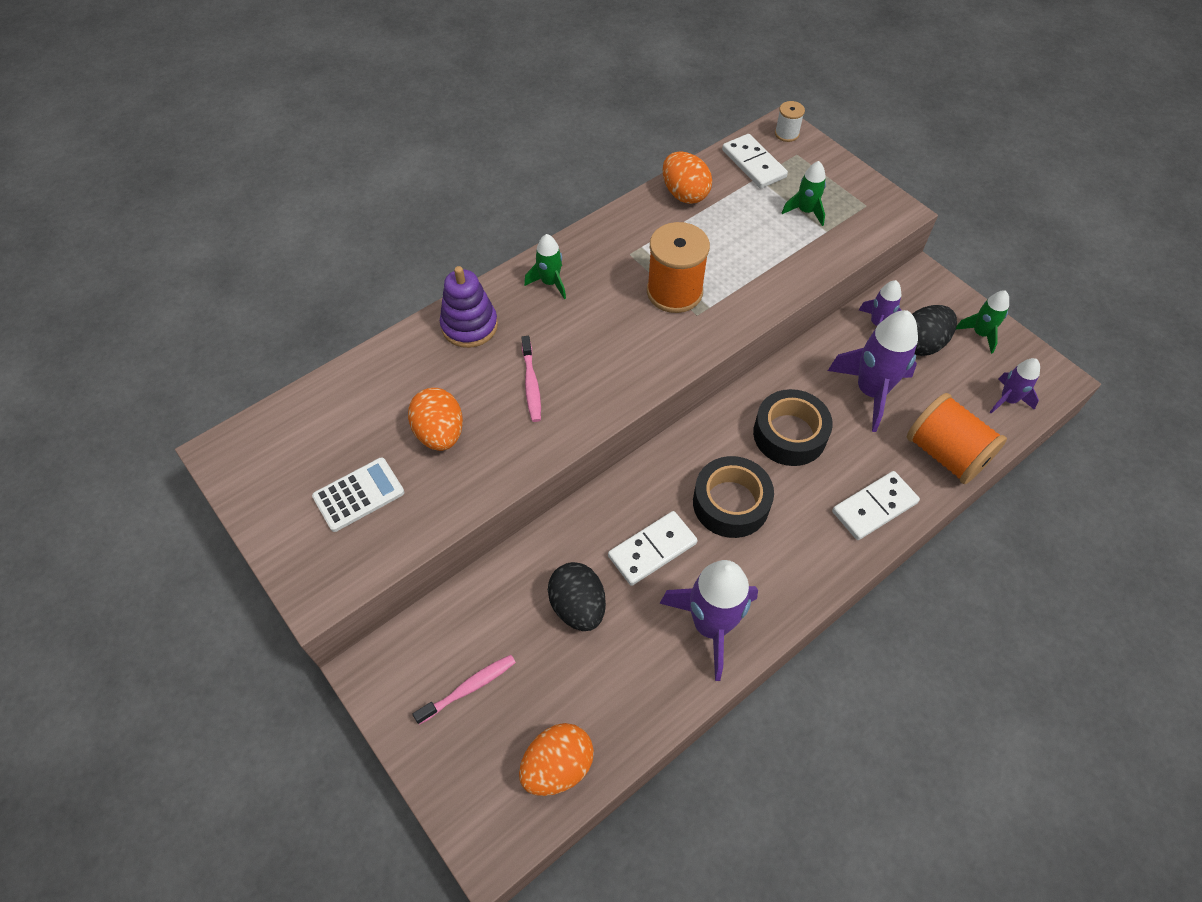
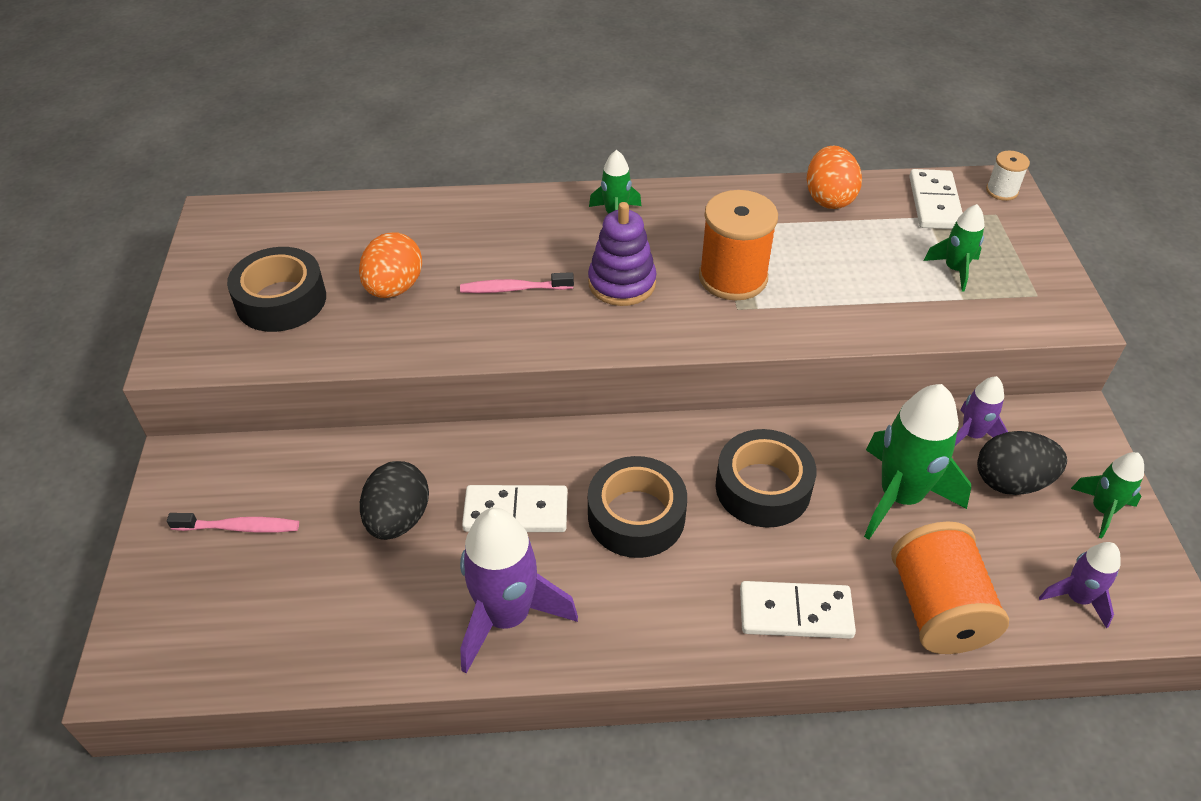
camera: 35 degrees right, 10 degrees down
(359, 495) = (281, 300): white calculator -> black tape
(469, 326) = (506, 216): purple stacking toy -> purple stacking toy (622, 283)
(531, 384) = (513, 289): pink toothbrush -> pink toothbrush turned 60 degrees clockwise
(557, 766) = (245, 645): orange egg -> none
(871, 391) = (900, 497): purple rocket -> green rocket

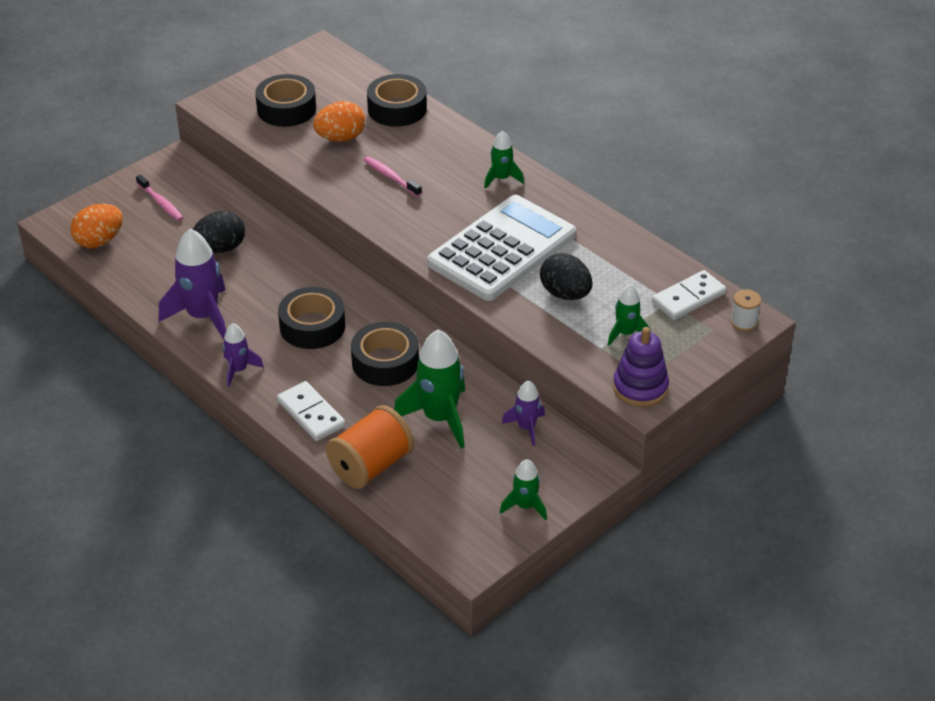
camera: 50 degrees right, 5 degrees down
(403, 220) = (397, 109): none -> black tape
(516, 512) = (268, 284): white domino -> none
(622, 283) = (444, 211): purple stacking toy -> purple stacking toy (640, 387)
(733, 277) = (502, 249): orange spool -> white calculator
(829, 198) = (631, 252): orange egg -> orange egg (99, 241)
(1011, 482) = (504, 459): black egg -> black egg (565, 294)
(1077, 598) = (439, 518): purple rocket -> purple rocket (238, 370)

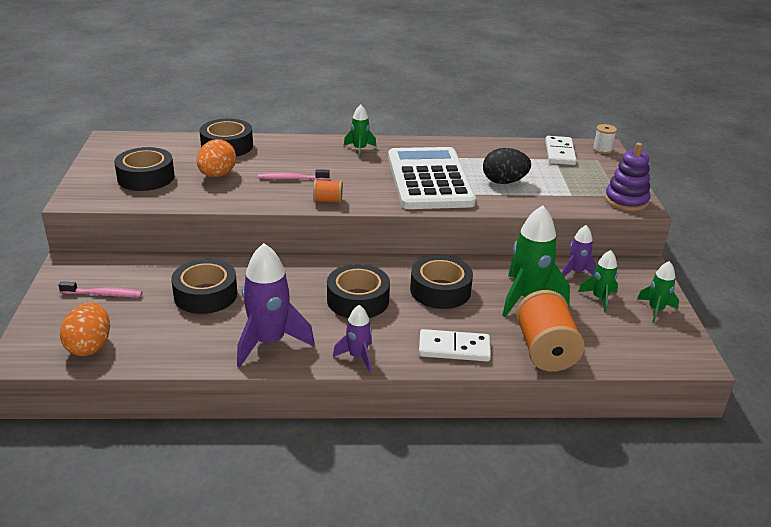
camera: 50 degrees left, 10 degrees down
(220, 248) = (205, 295): black egg -> black tape
(380, 218) = (328, 201): none -> orange spool
(625, 333) = (568, 182): green rocket -> green rocket (599, 298)

